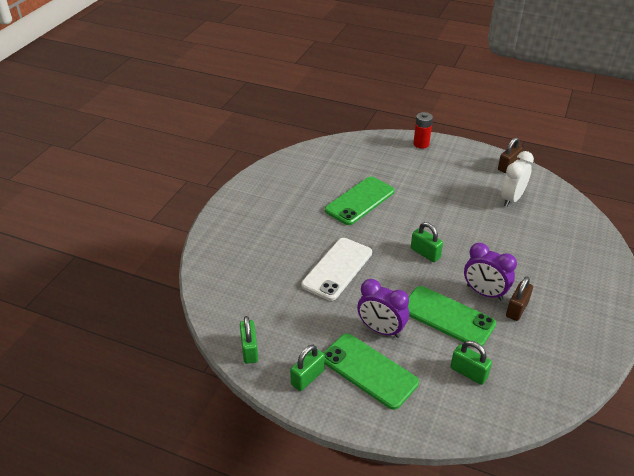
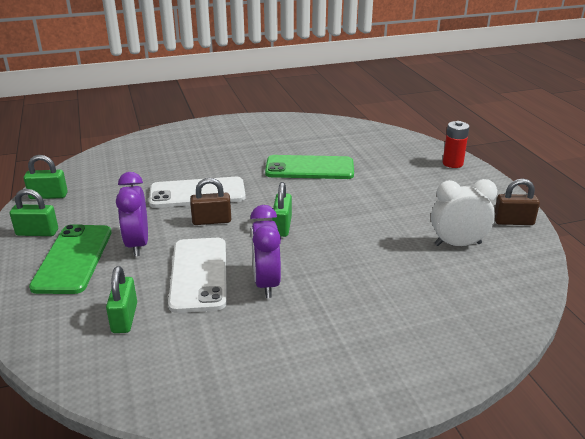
camera: 50 degrees right, 10 degrees down
(249, 350) = (48, 196): green padlock -> green padlock turned 45 degrees clockwise
(447, 317) = (199, 274): green phone -> white phone
(517, 309) = (266, 315): brown padlock -> brown padlock (211, 221)

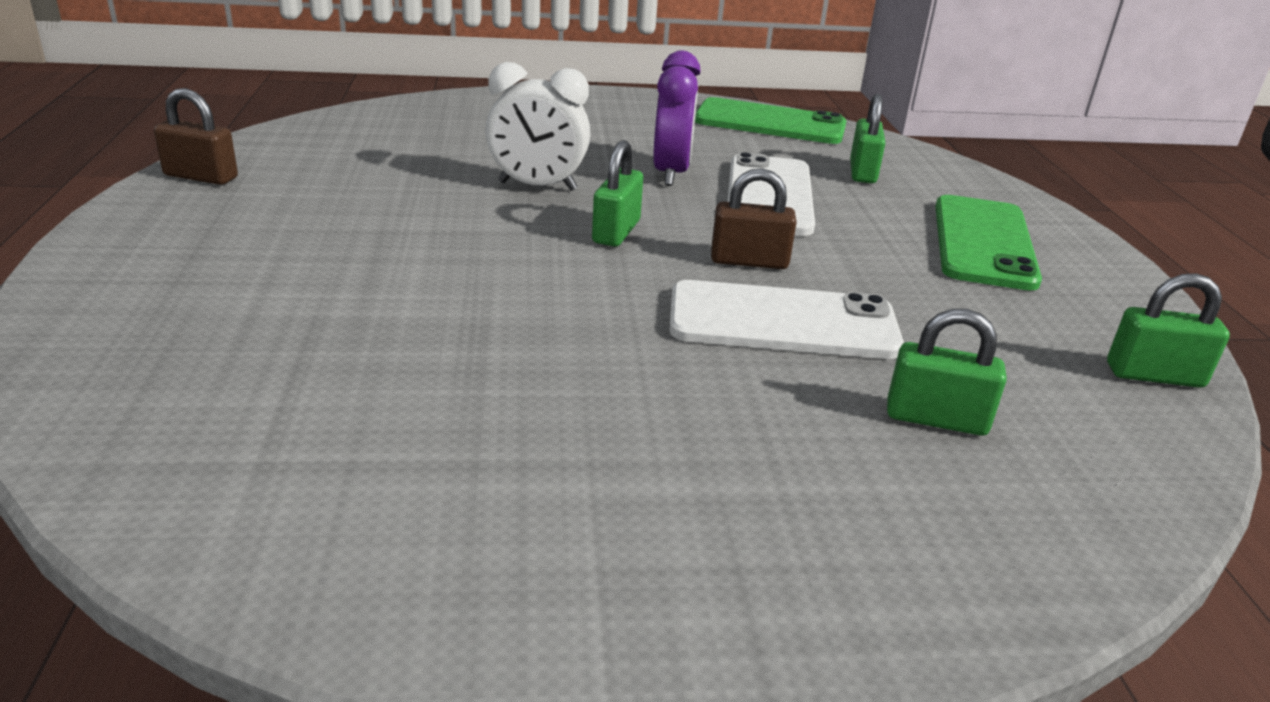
camera: 170 degrees left, 0 degrees up
(37, 232) = (1092, 294): green padlock -> green padlock (936, 419)
(137, 244) = (882, 246): purple clock -> none
(309, 168) = (476, 343): green phone -> green phone (770, 123)
(452, 163) = (95, 293): red battery -> none
(457, 244) = (344, 167): white clock -> white clock (537, 186)

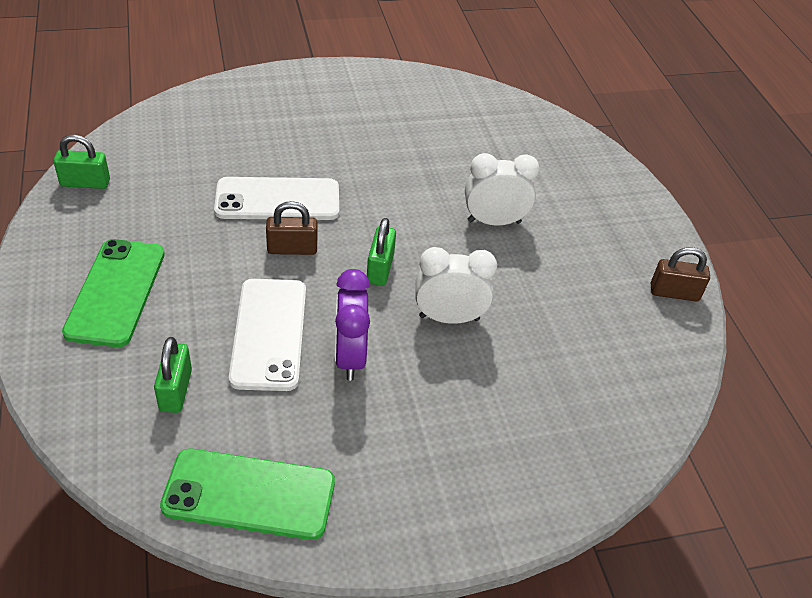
camera: 170 degrees right, 15 degrees up
(401, 264) = (494, 221): none -> white clock
(936, 419) = (216, 149): green padlock -> none

